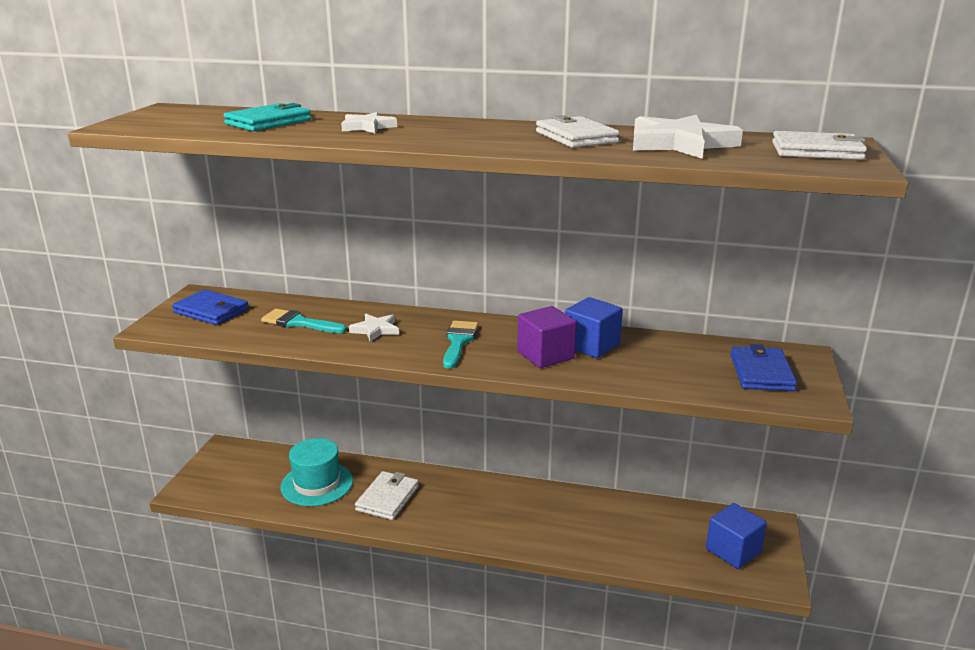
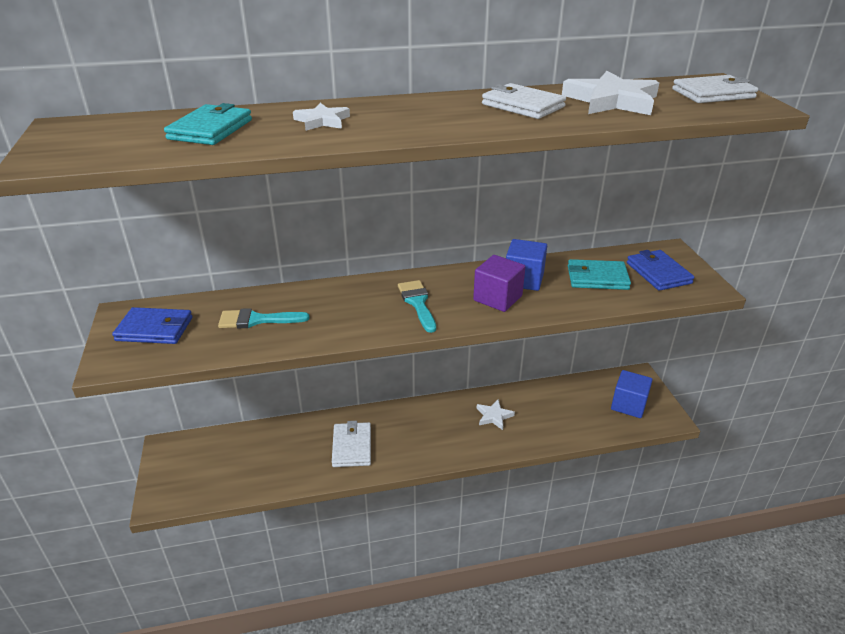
camera: 25 degrees left, 10 degrees up
(317, 484) = (281, 453): turquoise hat -> none
(375, 330) = (335, 309): white star -> white star (494, 416)
(679, 361) = (597, 278): none -> turquoise wallet

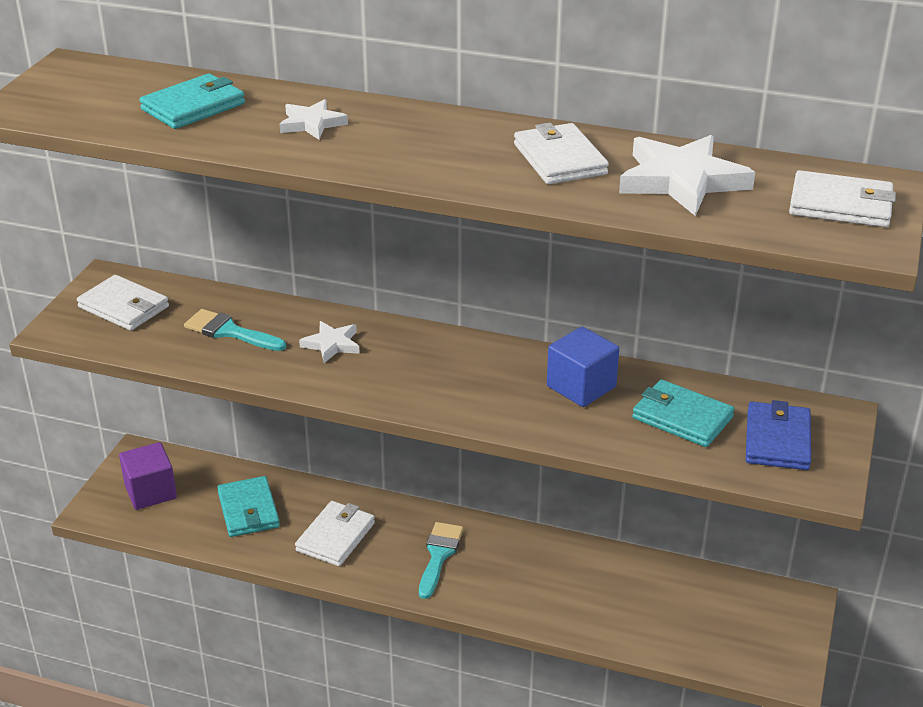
camera: 30 degrees right, 0 degrees up
(155, 329) = (124, 307): blue wallet -> white wallet
(278, 453) = (248, 510): none -> turquoise wallet
(417, 303) = (420, 372): turquoise brush -> turquoise brush (439, 555)
(494, 416) = (541, 571): white star -> white star (332, 344)
(497, 298) = (522, 399): purple cube -> purple cube (150, 492)
(628, 405) = (745, 632): blue cube -> none

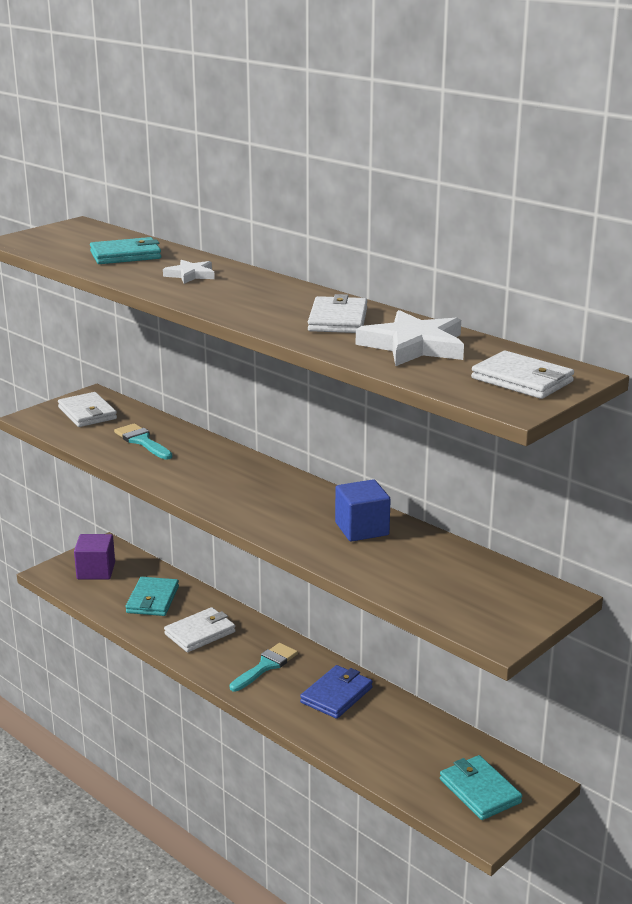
camera: 25 degrees right, 10 degrees down
(332, 344) = (204, 463): white star -> none
(682, 417) = (422, 566): turquoise wallet -> turquoise wallet (479, 791)
(777, 440) = (487, 599): blue wallet -> blue wallet (336, 695)

